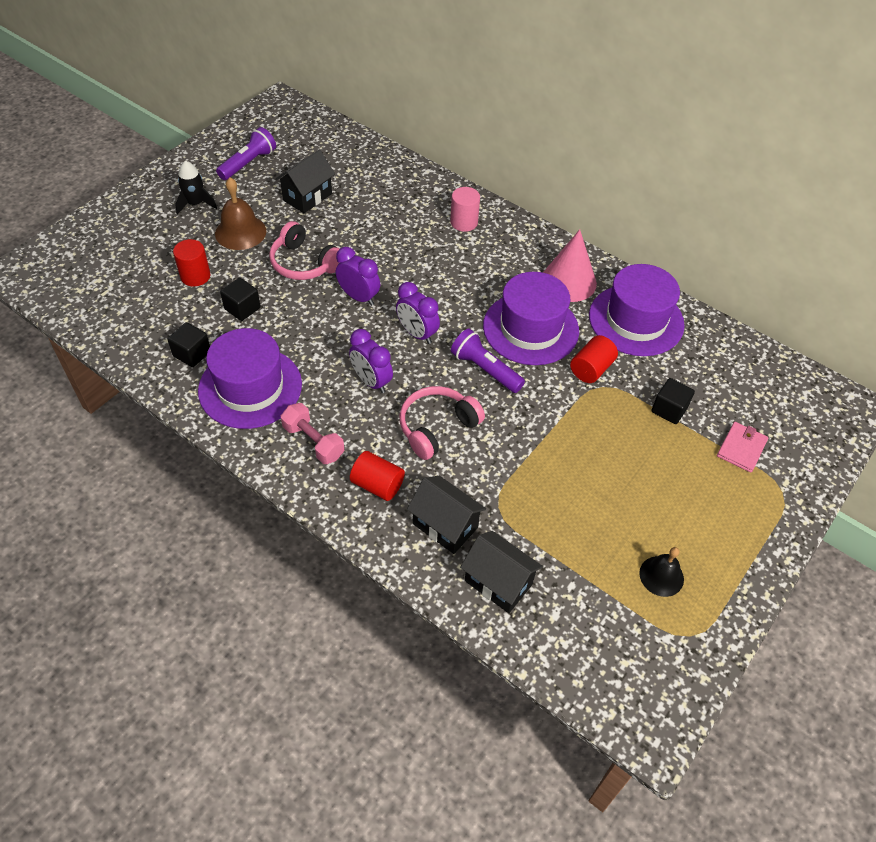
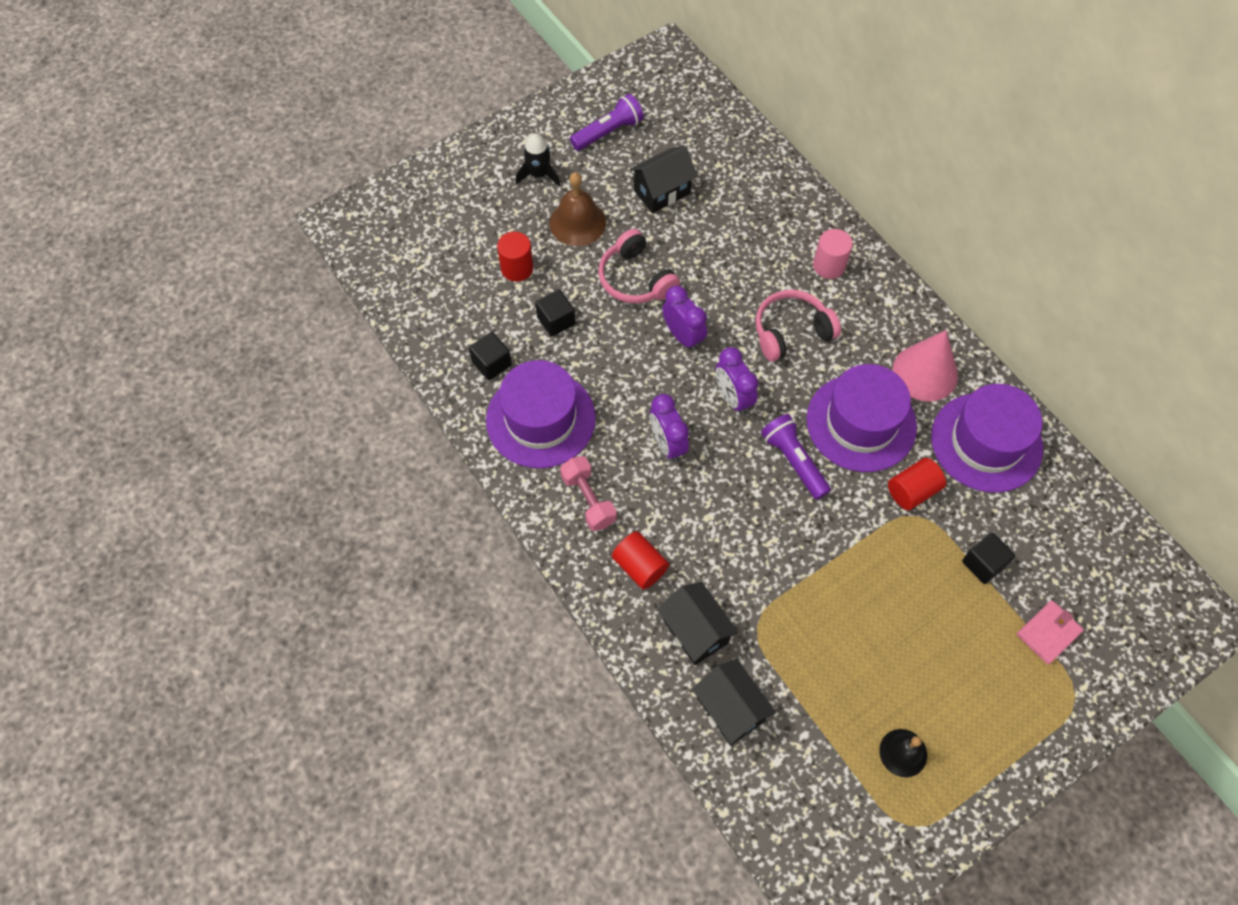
camera: 20 degrees right, 10 degrees up
(437, 427) = (721, 517): pink headphones -> pink headphones (791, 332)

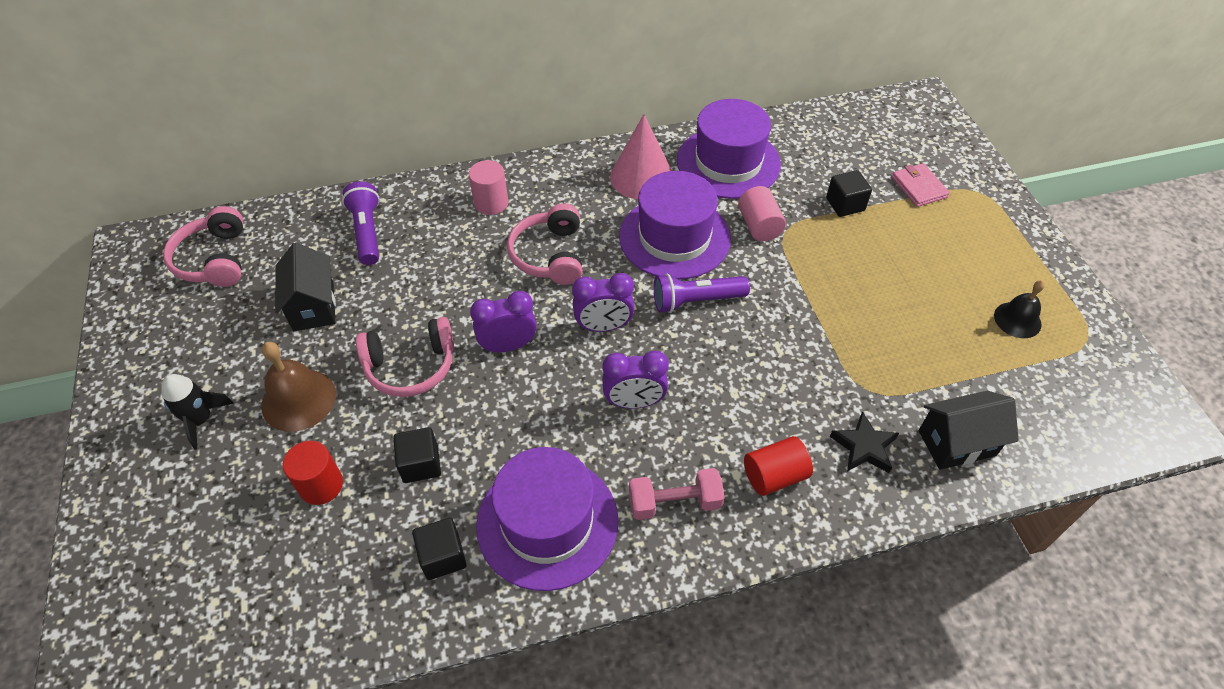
camera: 70 degrees left, 10 degrees down
(608, 132) = (196, 330): purple flashlight -> purple flashlight (367, 232)
(676, 109) = (214, 259): none -> pink headphones
(695, 631) = (864, 447): black house -> black star
(912, 491) = (759, 226): red cylinder -> pink cylinder

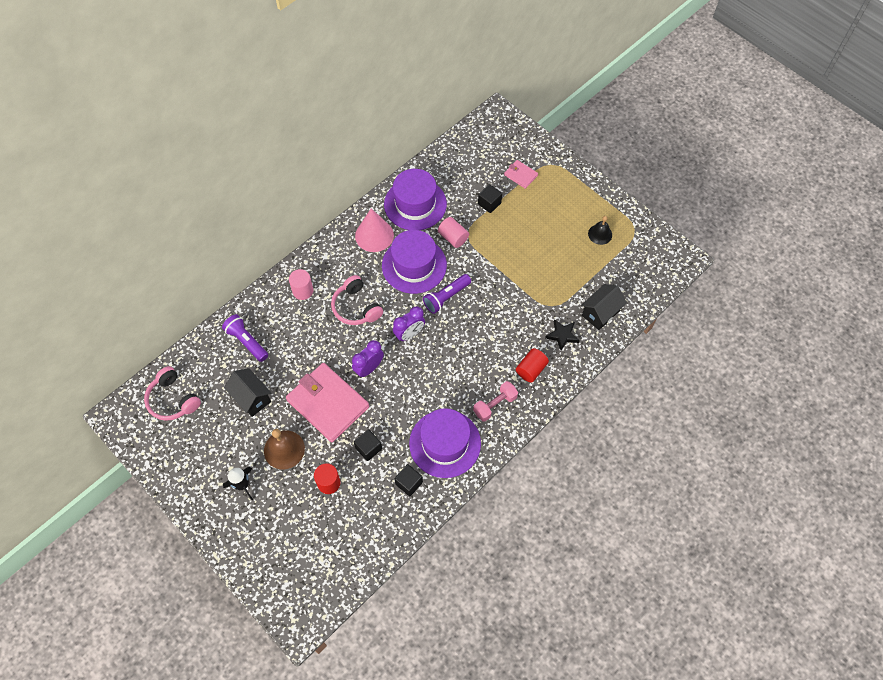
camera: 30 degrees left, 10 degrees up
(411, 366) = (327, 403): pink headphones -> pink wallet
(634, 402) = (448, 366): purple clock -> none

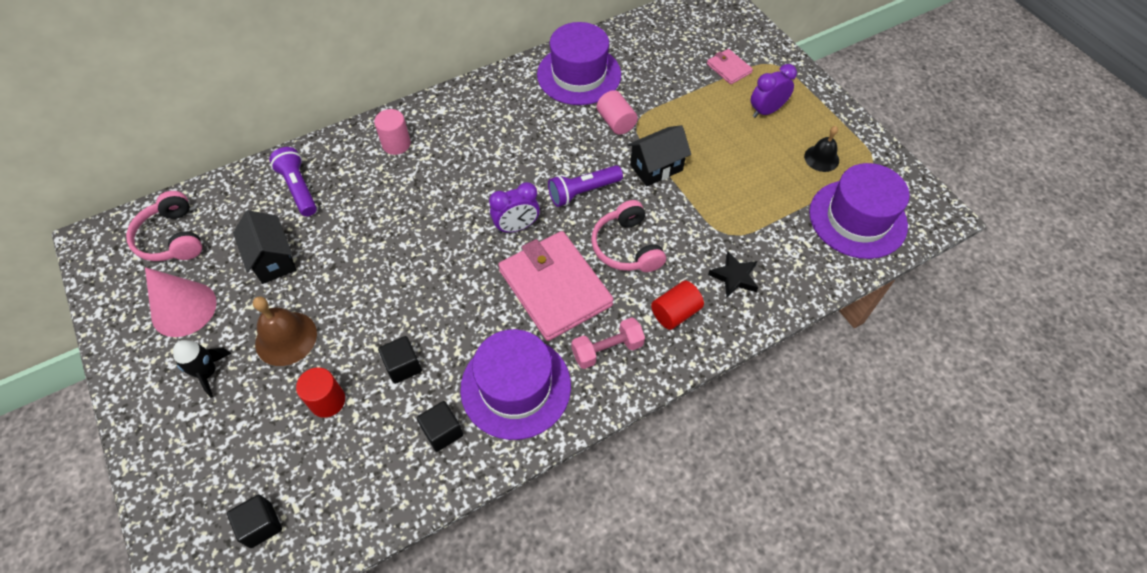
camera: 15 degrees right, 5 degrees down
(327, 403) = (371, 291): pink wallet -> pink wallet (555, 288)
(356, 307) = (457, 178): pink headphones -> pink headphones (627, 247)
(369, 368) = (445, 258): purple clock -> purple clock (766, 111)
(374, 235) = (513, 99): pink cone -> pink cone (184, 309)
(414, 265) = (552, 144): purple hat -> purple hat (857, 219)
(489, 203) = (677, 92): black cube -> black cube (261, 525)
(600, 313) = (798, 259): black house -> black house (656, 168)

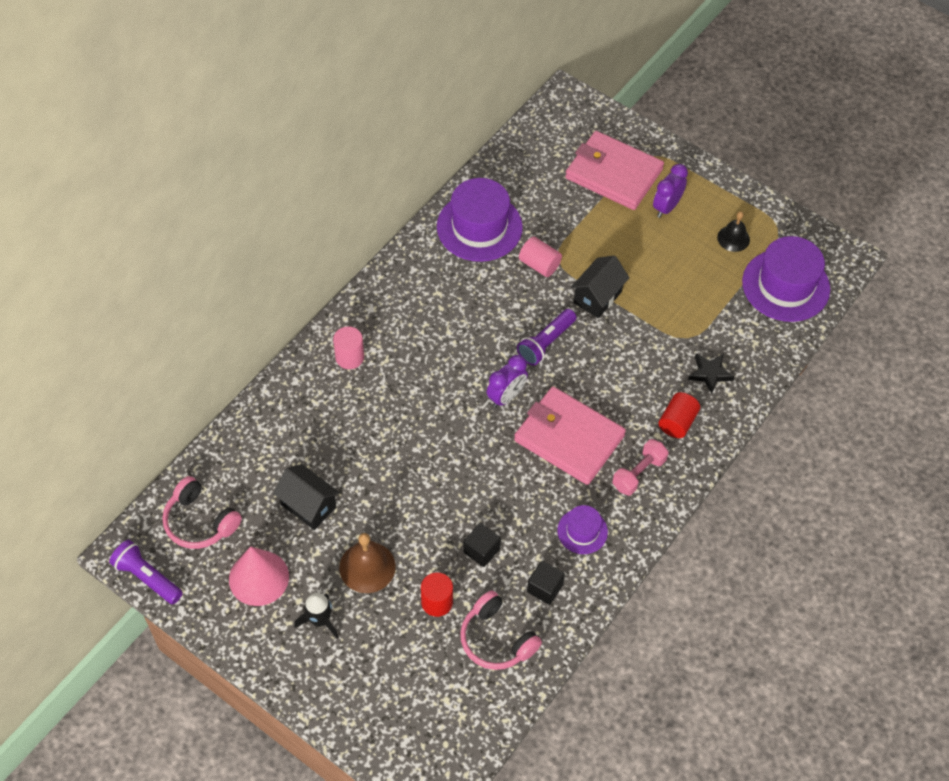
camera: 25 degrees left, 0 degrees up
(261, 525) = (446, 712): black cube -> none
(299, 188) = (286, 433): purple flashlight -> purple flashlight (147, 577)
(515, 387) = (582, 531): purple hat -> purple hat, size x0.52
(627, 247) = (609, 380): pink headphones -> pink headphones (496, 639)
(728, 68) = (613, 174): pink wallet -> pink wallet, size x2.17

